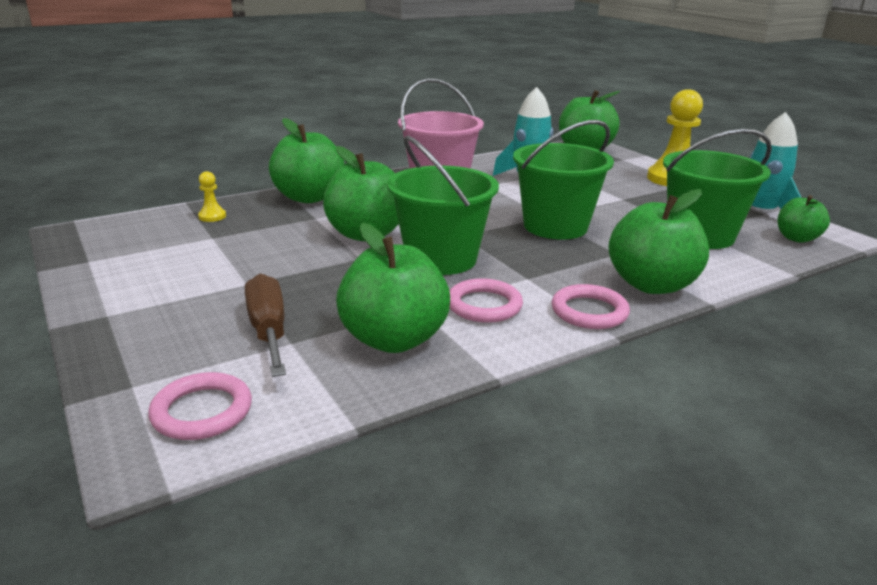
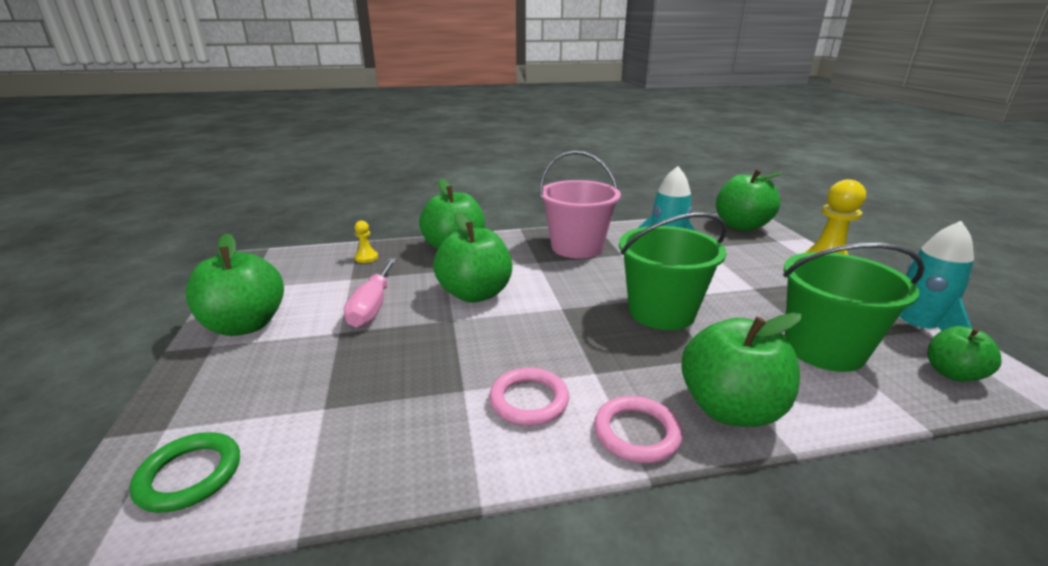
camera: 20 degrees right, 0 degrees up
(202, 411) = (190, 475): pink ring -> green ring
(263, 258) = (372, 307): none -> pink screwdriver
(268, 330) = (316, 389): brown screwdriver -> none
(394, 339) = (414, 426): green apple -> green apple (246, 325)
(441, 259) = (523, 333): green bucket -> none

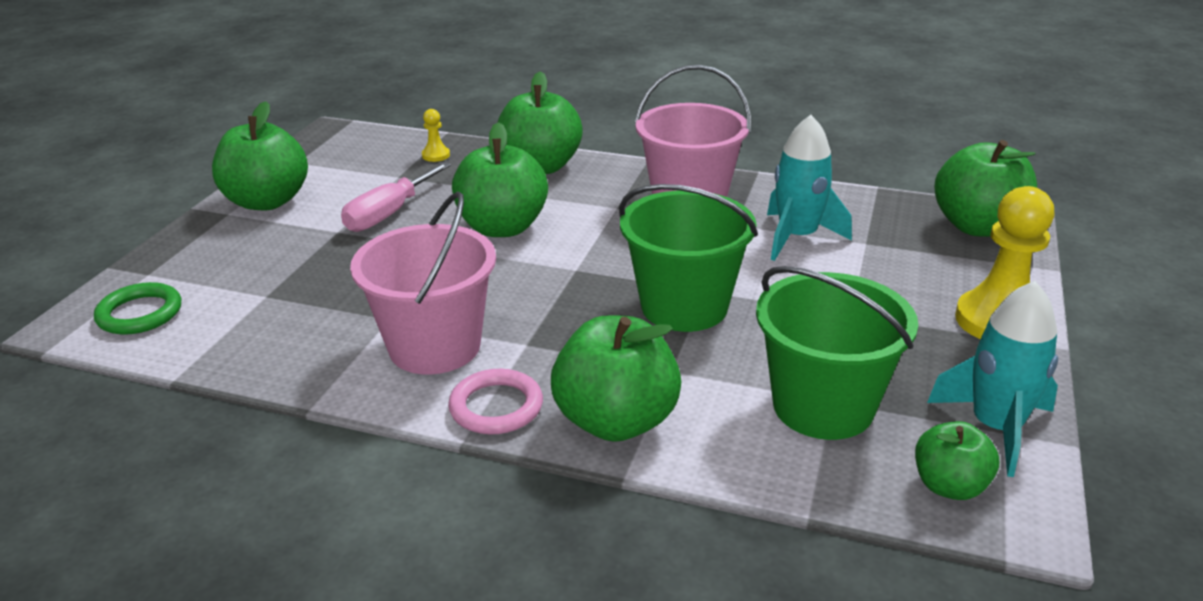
camera: 30 degrees right, 5 degrees up
(529, 400) = (435, 346): pink ring -> pink bucket

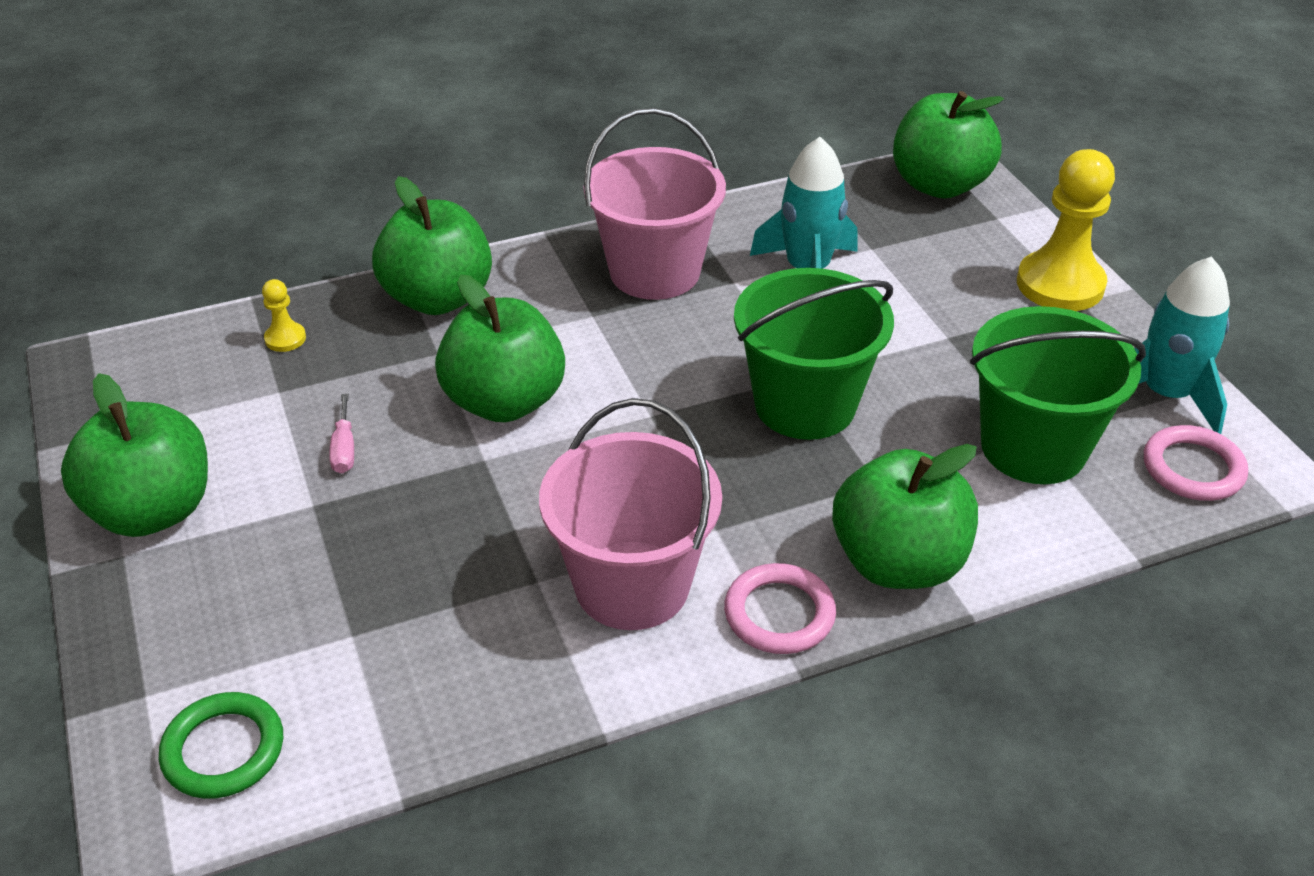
camera: 40 degrees left, 10 degrees up
(389, 214) = (344, 449): pink screwdriver -> pink screwdriver, size x0.52
(949, 486) = (1193, 468): green apple -> pink ring

